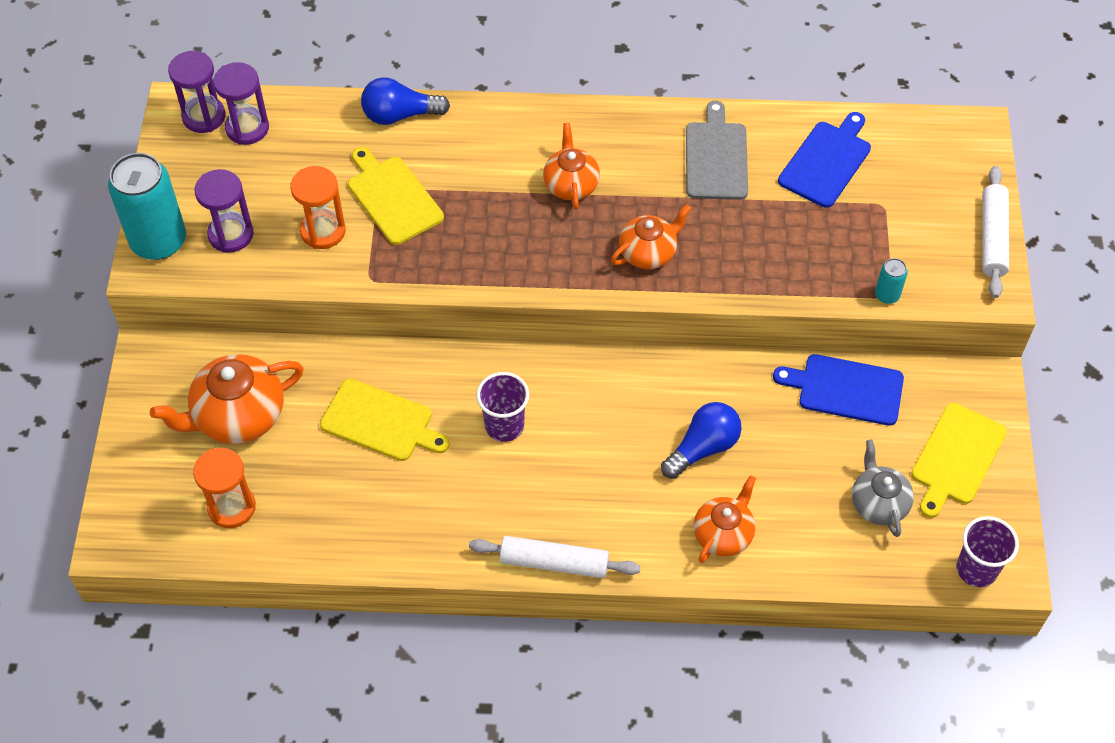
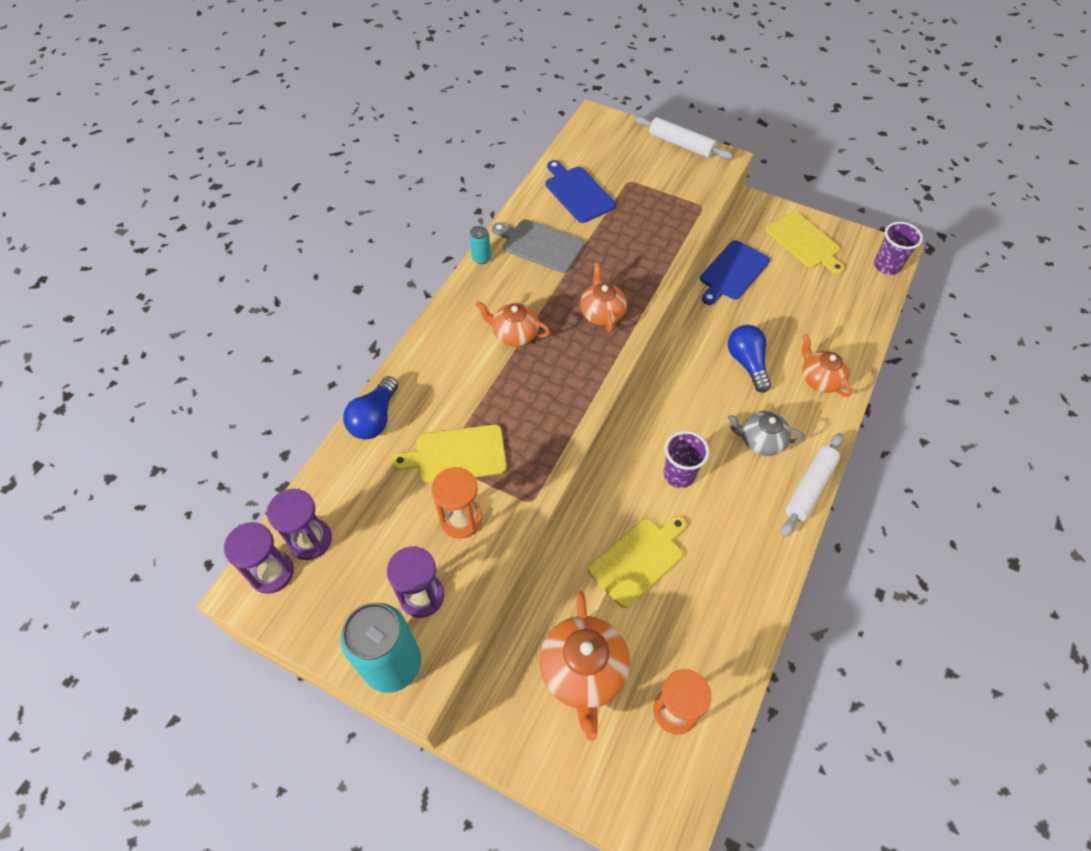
camera: 65 degrees left, 0 degrees up
(878, 503) = (824, 291): grey teapot -> grey teapot (761, 441)
(887, 295) = (700, 207): turquoise can -> turquoise can (481, 258)

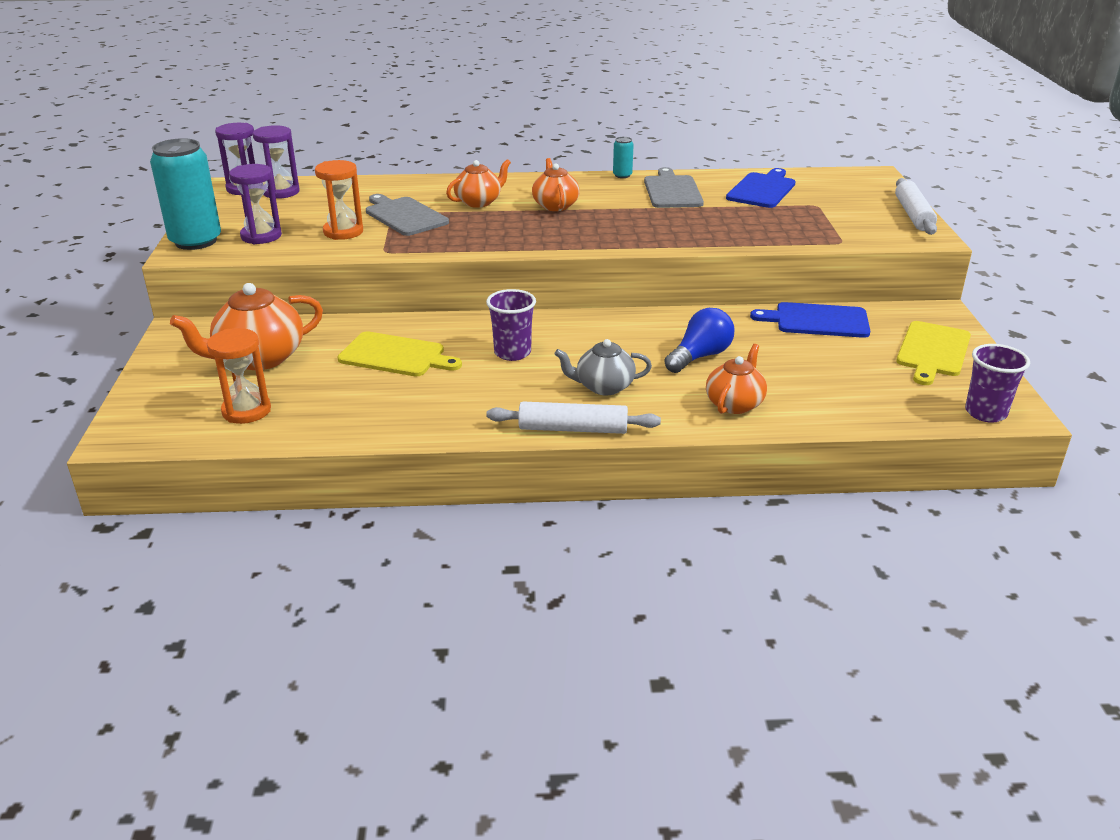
camera: 60 degrees right, 25 degrees down
(375, 418) = (409, 183): blue light bulb -> none
(456, 454) = (404, 216): yellow cutting board -> grey cutting board
(602, 313) = (628, 231): orange teapot -> orange teapot (479, 202)
(761, 441) = (604, 387): grey teapot -> grey teapot turned 75 degrees counterclockwise

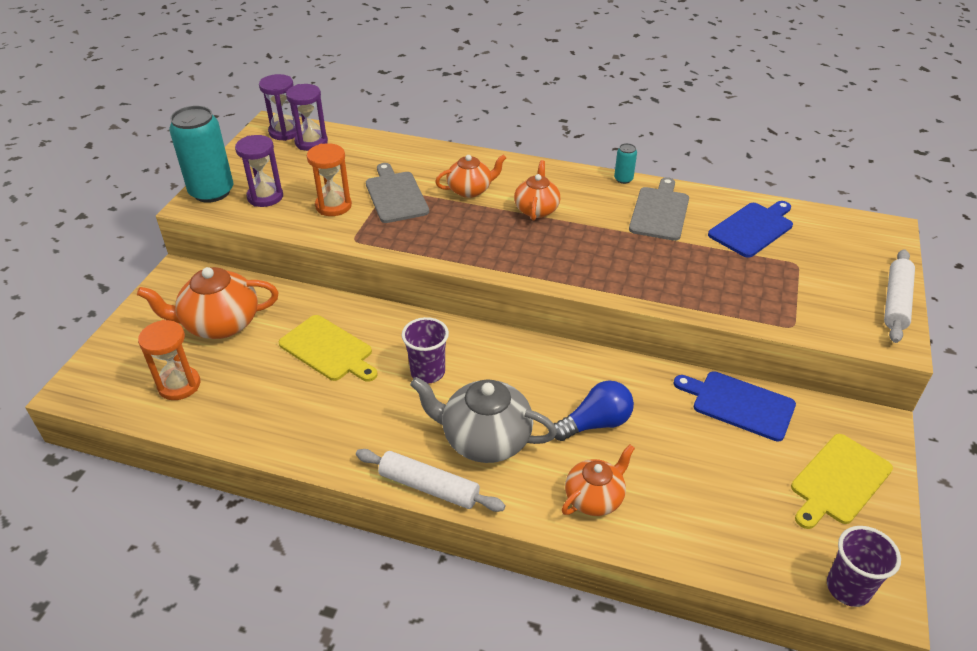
camera: 20 degrees right, 10 degrees up
(604, 387) = (485, 439): grey teapot -> grey teapot, size x1.59

